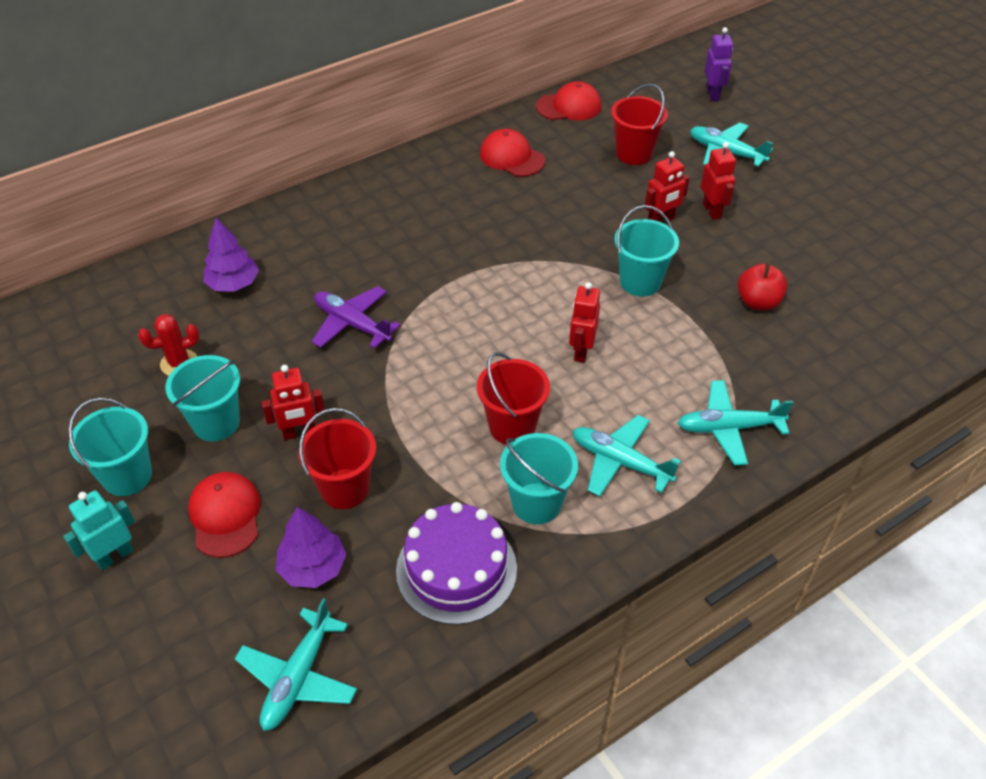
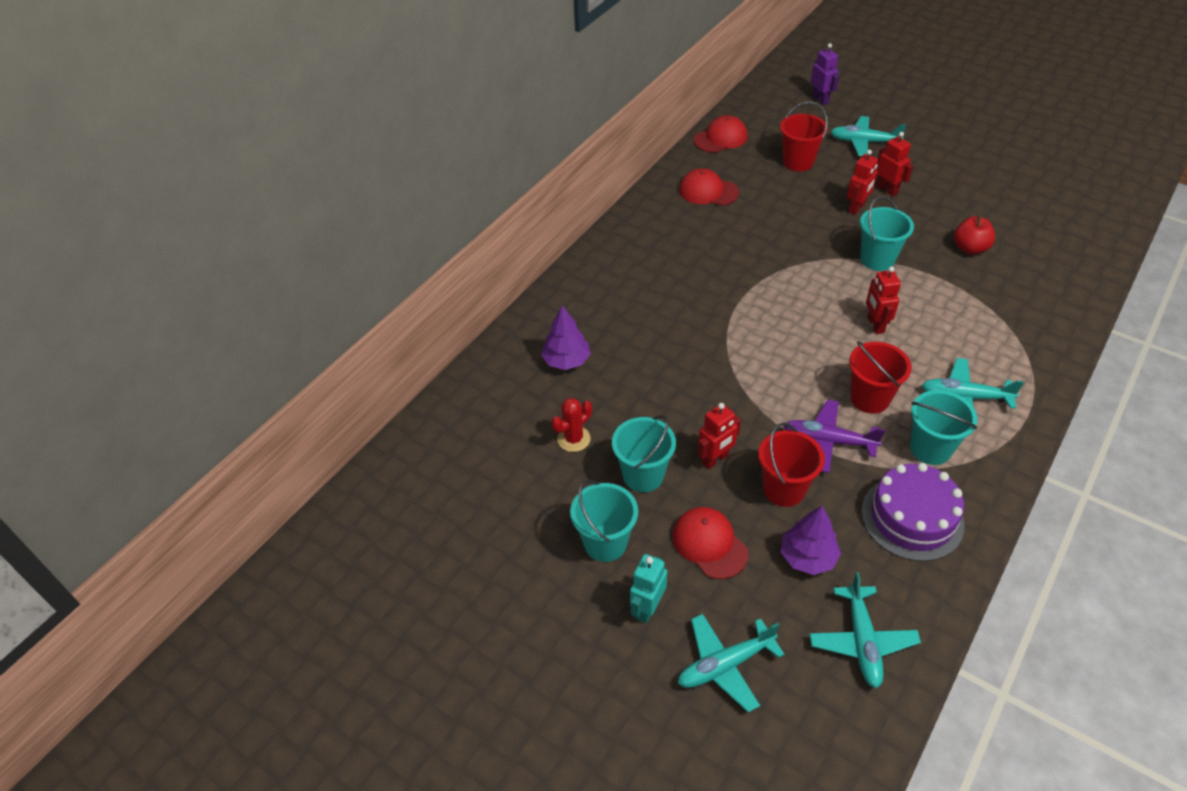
camera: 20 degrees left, 0 degrees up
(352, 324) = (688, 361): purple plane -> purple plane (828, 441)
(728, 428) = (1018, 347): turquoise plane -> turquoise plane (725, 665)

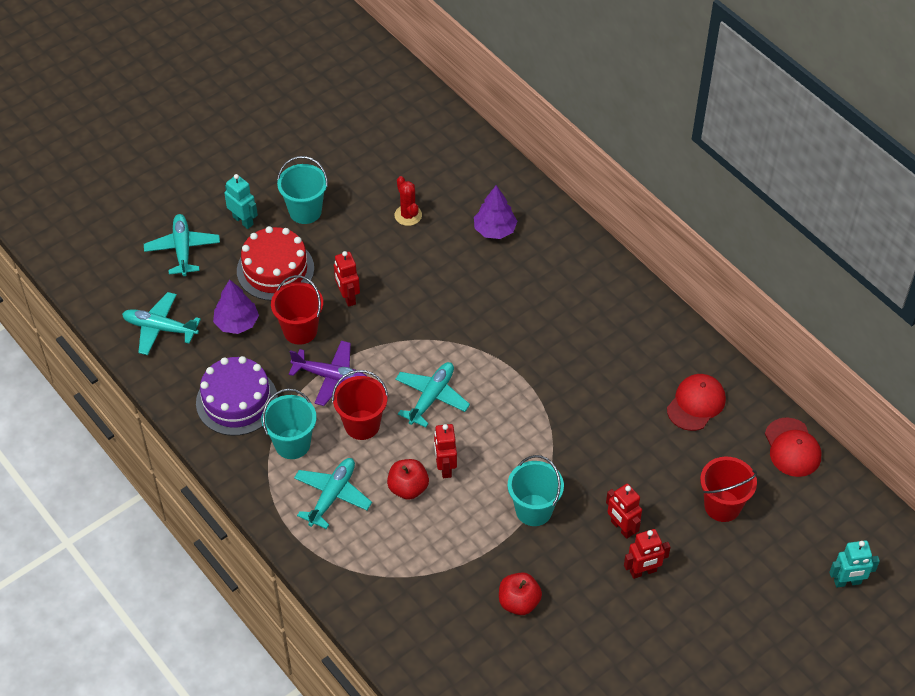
camera: 105 degrees right, 5 degrees up
(643, 475) = (353, 248): turquoise bucket -> none
(709, 544) = (275, 269): red cap -> red cake
(820, 99) = (847, 582): purple robot -> turquoise robot
(828, 441) = (331, 377): purple plane -> purple plane turned 75 degrees clockwise
(863, 142) = (741, 589): turquoise plane -> turquoise plane (431, 397)
(875, 325) = (445, 467): red robot -> red robot turned 105 degrees counterclockwise
(915, 344) = (408, 488): none -> red apple

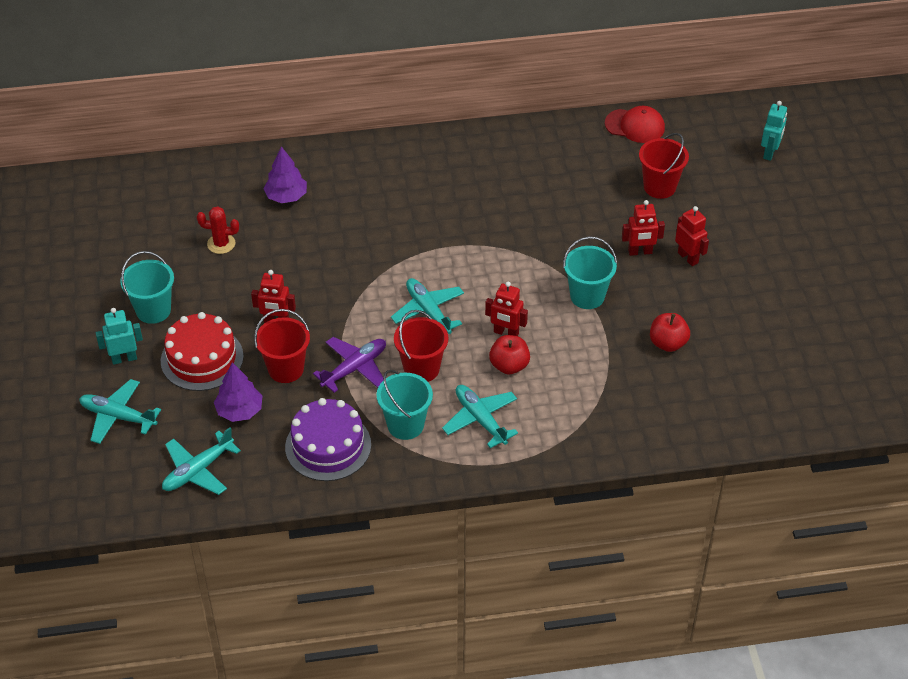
camera: 60 degrees left, 5 degrees down
(643, 571) = (688, 257): red robot -> red robot turned 45 degrees counterclockwise
(696, 403) = (556, 158): red cap -> none

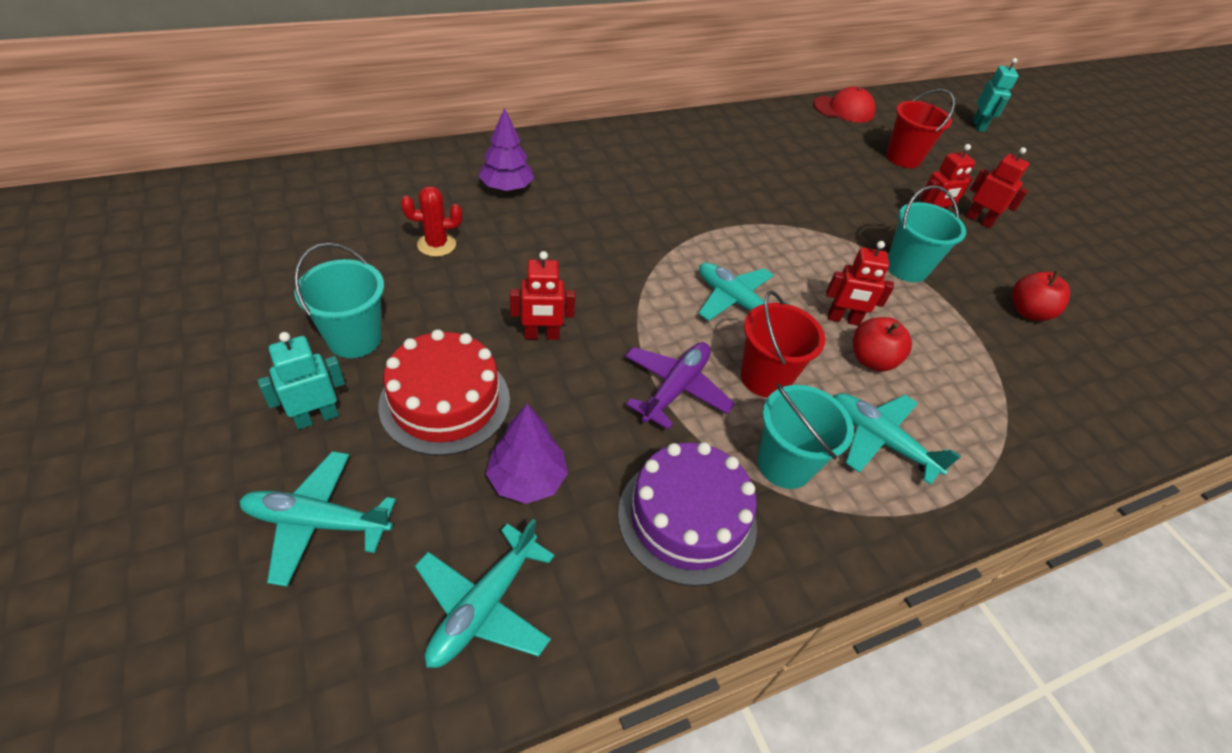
camera: 20 degrees left, 0 degrees up
(286, 369) = (578, 402): red bucket -> none

